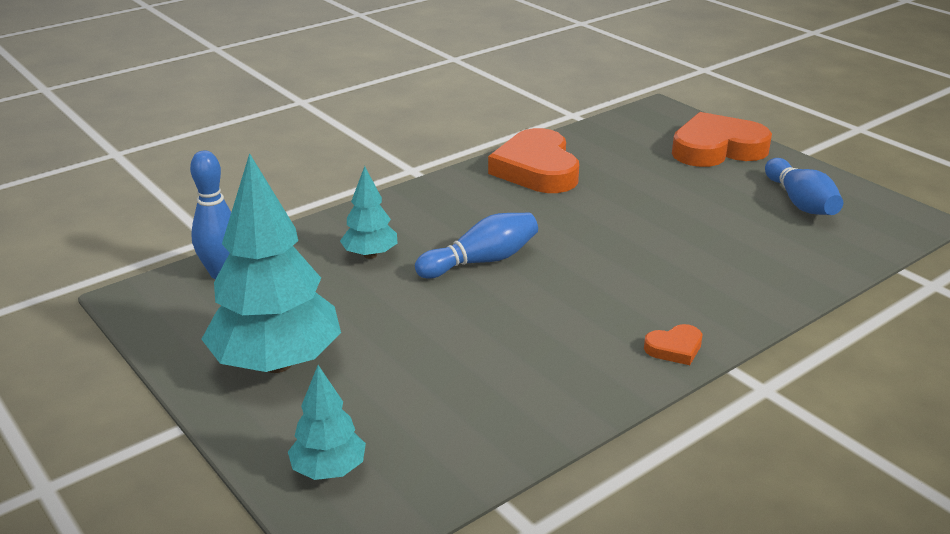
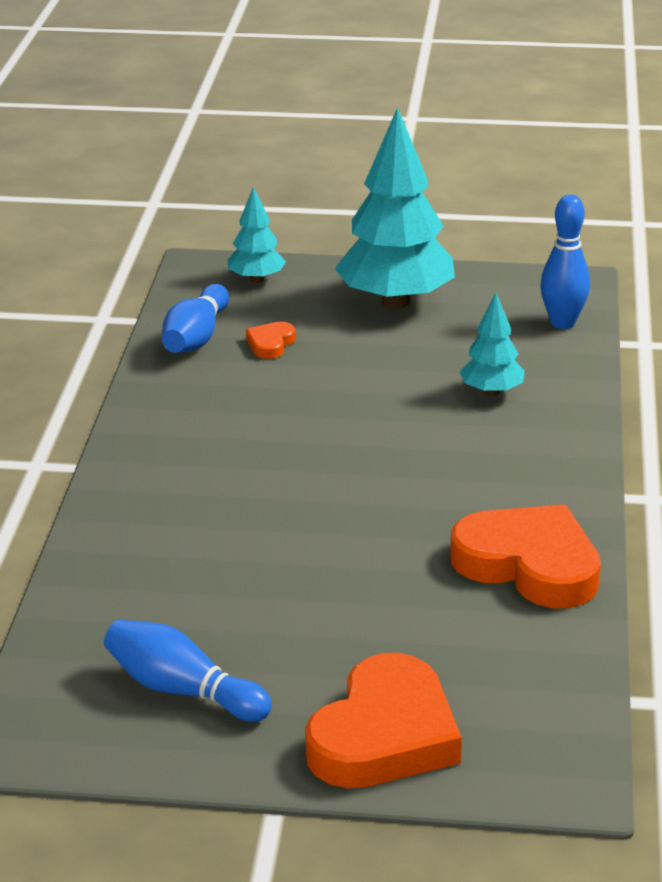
camera: 135 degrees right, 0 degrees up
(481, 261) = (396, 436): blue bowling pin -> blue bowling pin (196, 337)
(674, 348) = (135, 450): orange heart -> orange heart (270, 344)

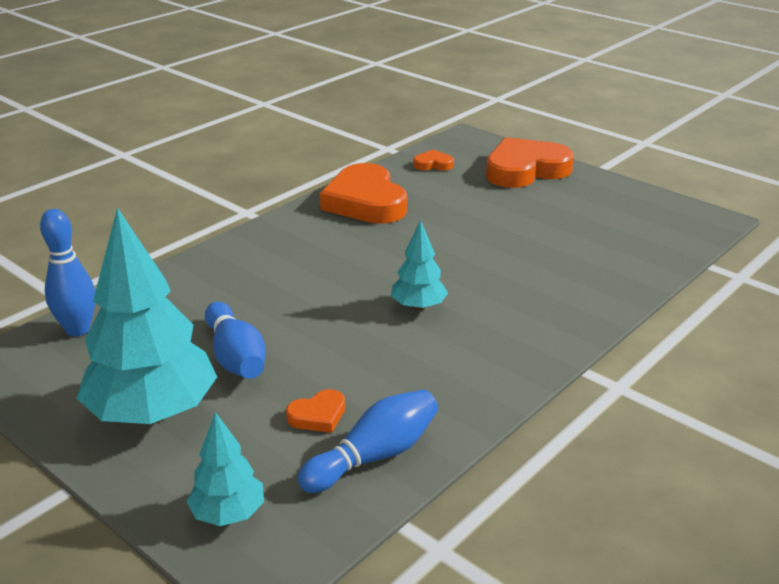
camera: 145 degrees left, 0 degrees up
(182, 690) = (610, 213): blue bowling pin -> blue bowling pin (235, 357)
(491, 392) = (223, 297): turquoise tree -> turquoise tree (418, 307)
(535, 682) = (433, 164): none -> orange heart

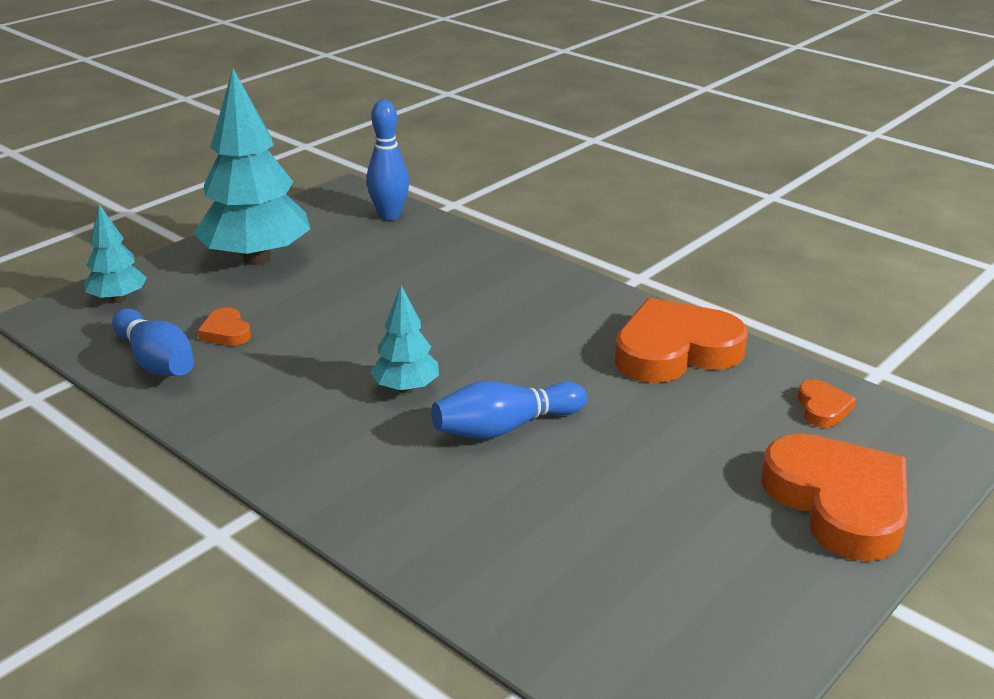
camera: 90 degrees right, 0 degrees up
(235, 357) = (330, 287): blue bowling pin -> blue bowling pin (505, 427)

